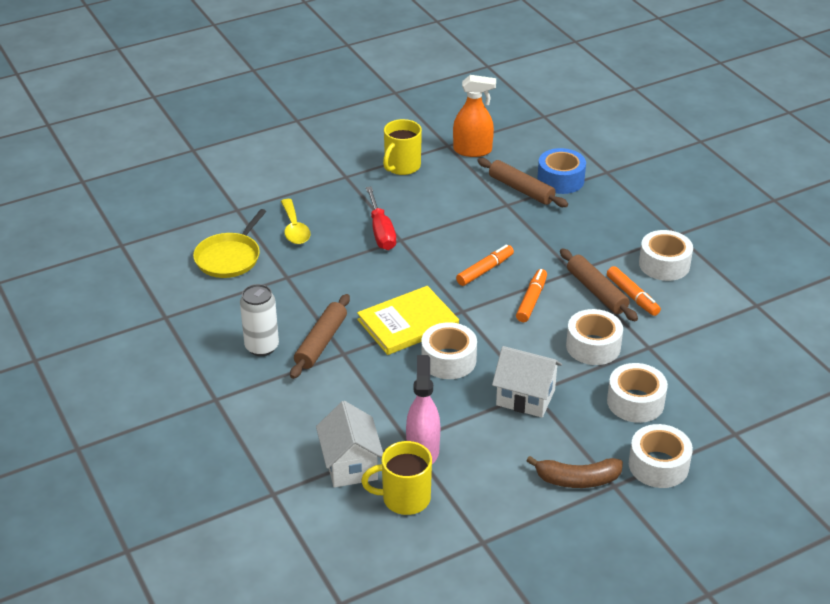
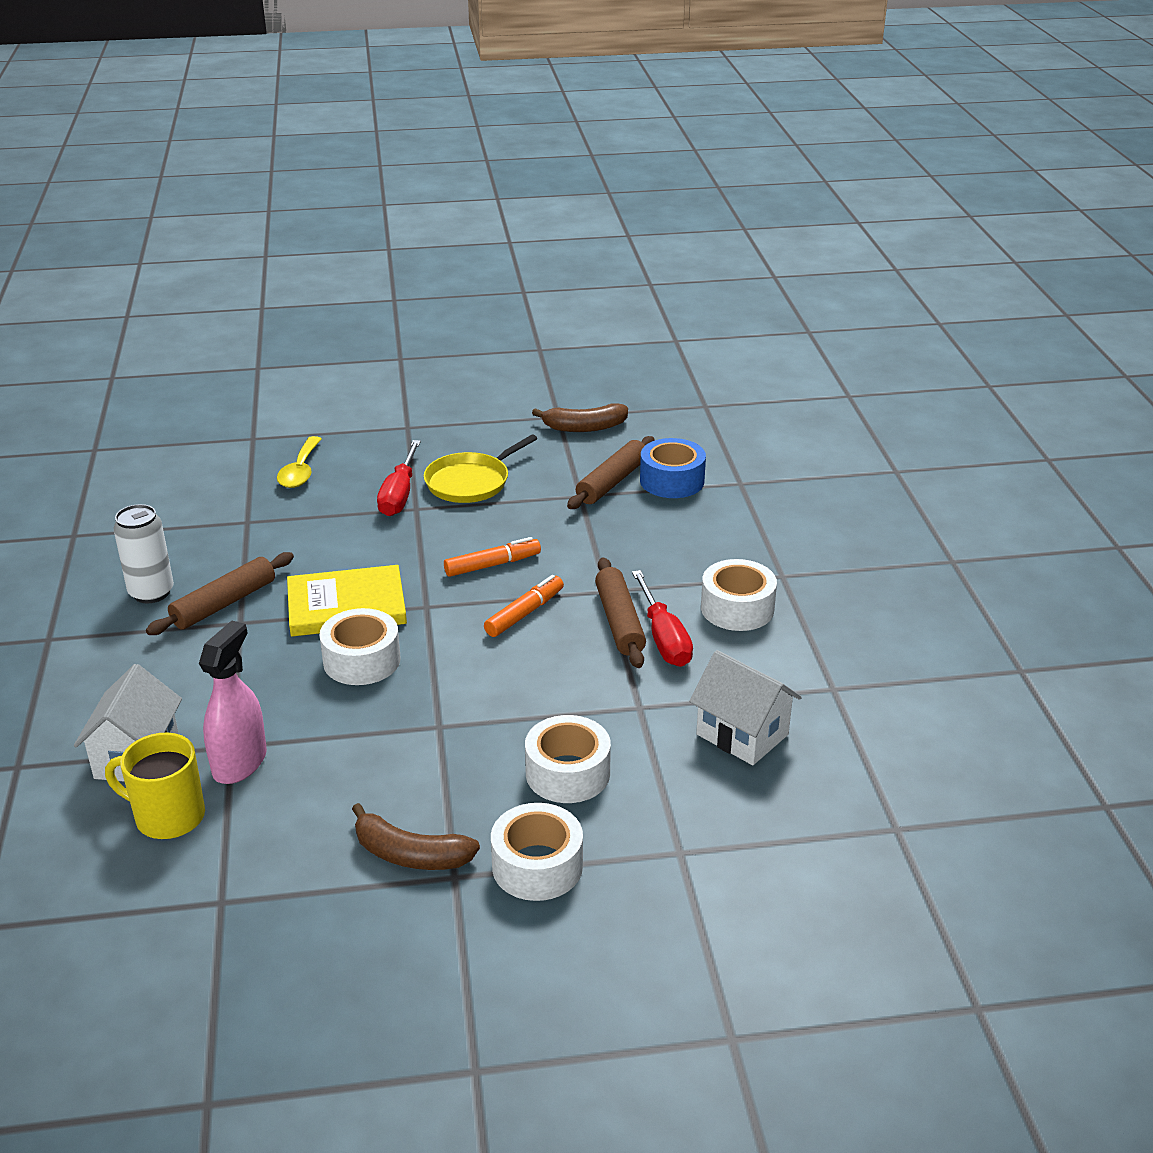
camera: 20 degrees right, 5 degrees down
(229, 257) = (200, 487): yellow pan -> yellow pan (471, 482)
(401, 166) = (483, 429): yellow mug -> none
(472, 150) = (584, 427): orange spray bottle -> brown banana
(521, 189) = (612, 482): brown rolling pin -> brown rolling pin turned 60 degrees clockwise
(525, 397) = (423, 730): white house -> white house (742, 734)
(593, 346) = (563, 688): white tape -> none
(632, 296) = (664, 638): orange marker -> red screwdriver

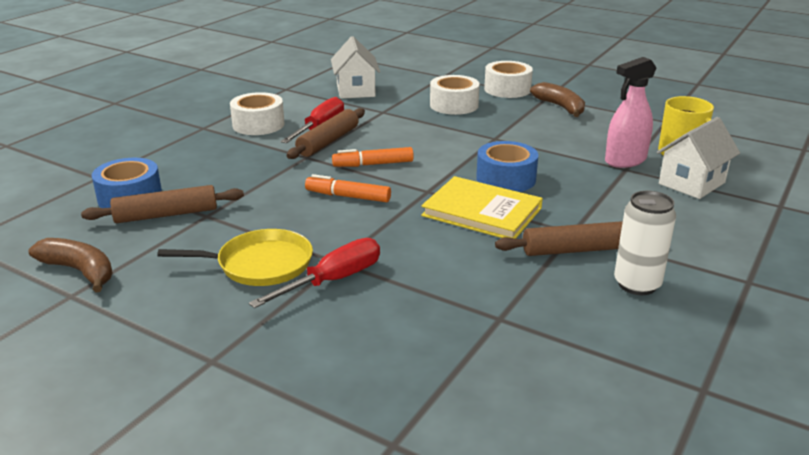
camera: 140 degrees left, 5 degrees down
(300, 471) = (390, 356): yellow spoon -> none
(362, 660) = (506, 179): white tape -> blue tape

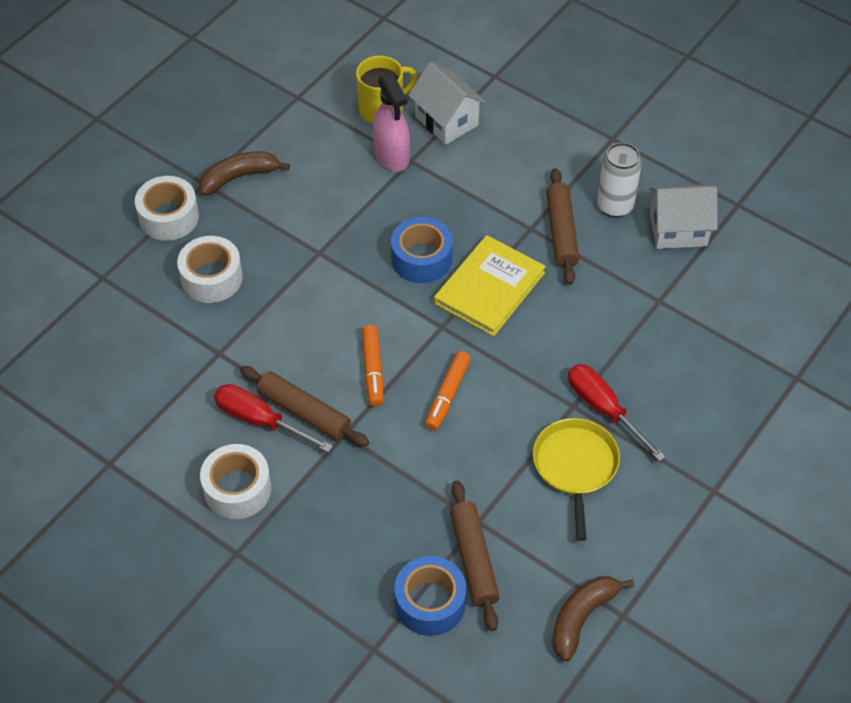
camera: 85 degrees left, 25 degrees up
(355, 90) = (136, 380): white house -> white house (678, 230)

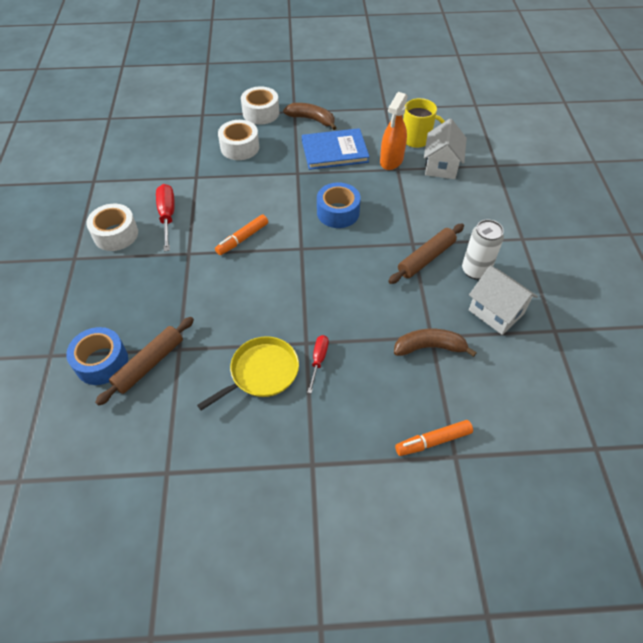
camera: 50 degrees right, 0 degrees up
(304, 412) = (188, 229): brown rolling pin -> none
(320, 194) = (334, 151): none -> blue book
(391, 156) = (391, 160): pink spray bottle -> orange spray bottle
(447, 395) = (256, 280): orange marker -> orange marker (433, 441)
(489, 288) = (350, 252): yellow book -> none
(582, 618) = (147, 449): brown banana -> brown banana (429, 347)
(604, 409) = (318, 360): red screwdriver -> red screwdriver, size x0.62

